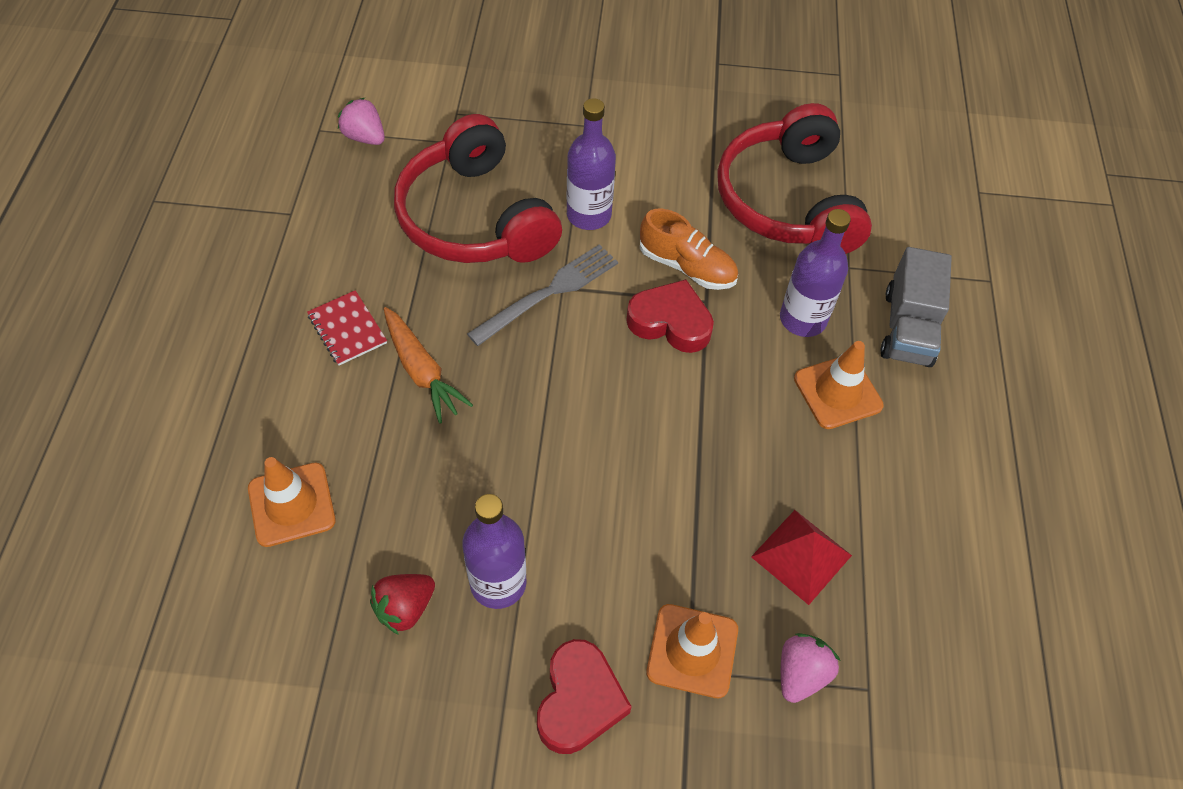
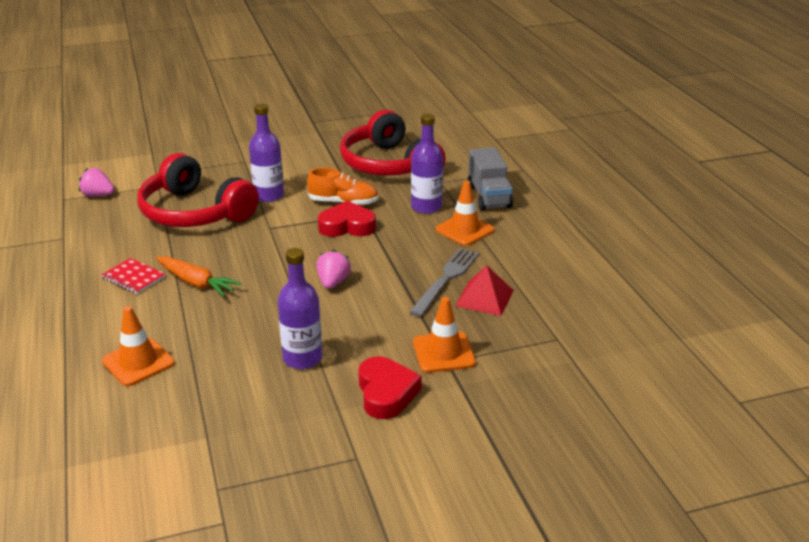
camera: 20 degrees left, 25 degrees down
(405, 608) = (246, 386): red strawberry -> none
(549, 292) = (262, 232): grey fork -> grey fork (446, 279)
(801, 674) = (514, 344): pink strawberry -> pink strawberry (333, 282)

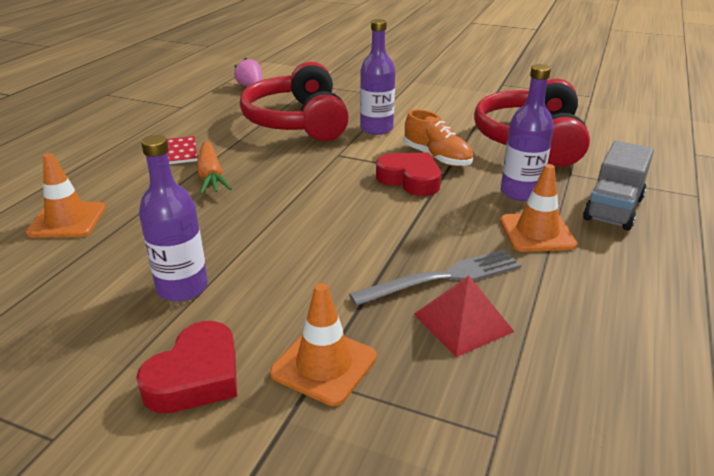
camera: 40 degrees right, 0 degrees up
(333, 282) = (320, 226): pink strawberry -> none

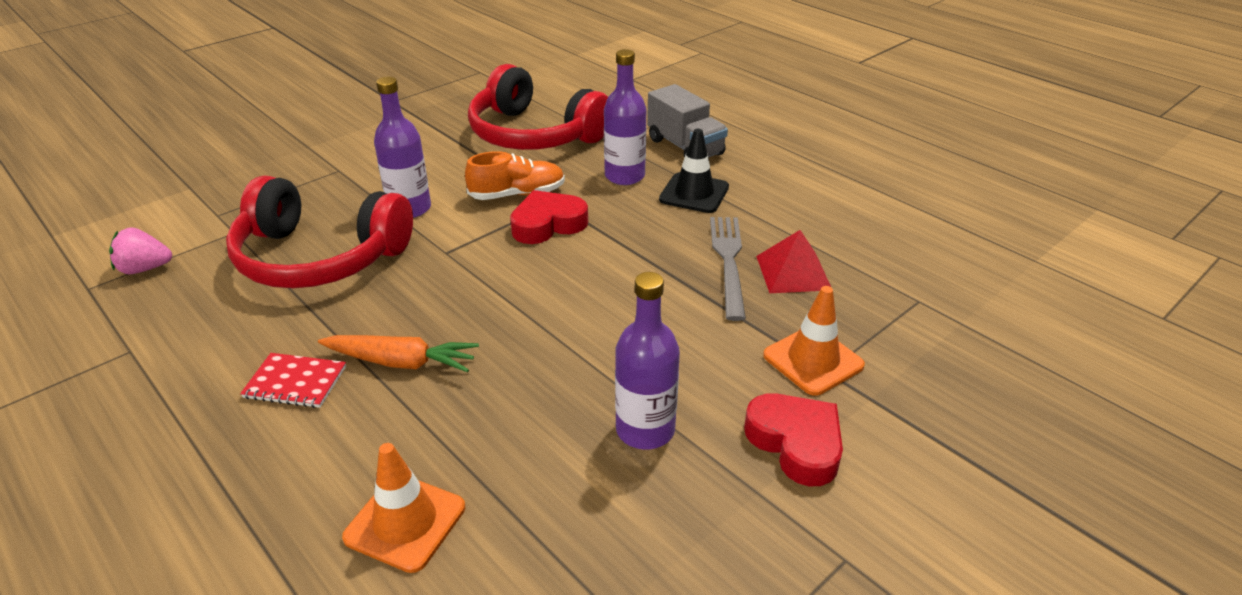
camera: 65 degrees left, 5 degrees up
(537, 233) = (694, 193): orange traffic cone -> black traffic cone

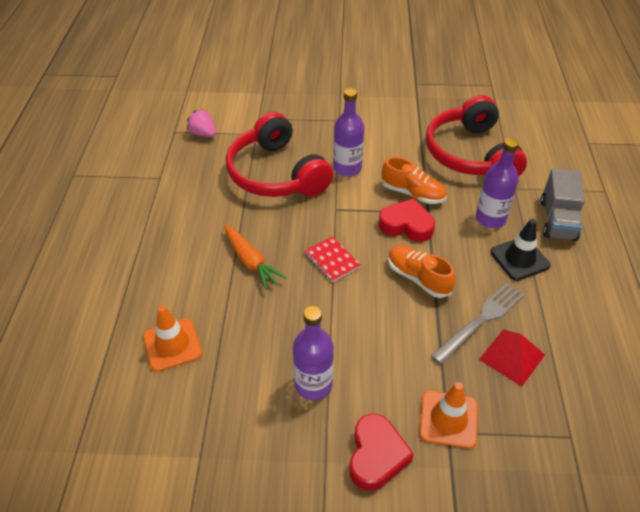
camera: 45 degrees right, 10 degrees up
(295, 382) = (201, 240): red notebook -> red notebook (332, 260)
(622, 262) = (418, 278): none -> orange shoe

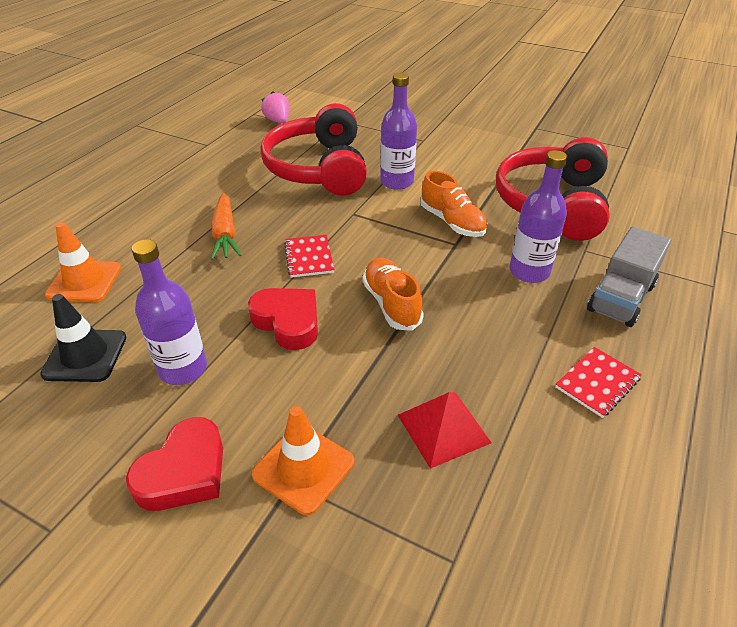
camera: 25 degrees right, 5 degrees down
(406, 225) = (420, 249): red heart -> red heart (288, 322)
(481, 320) = (434, 373): grey fork -> none
(519, 259) = (536, 324): black traffic cone -> black traffic cone (85, 355)
(579, 289) = (597, 383): none -> red notebook

